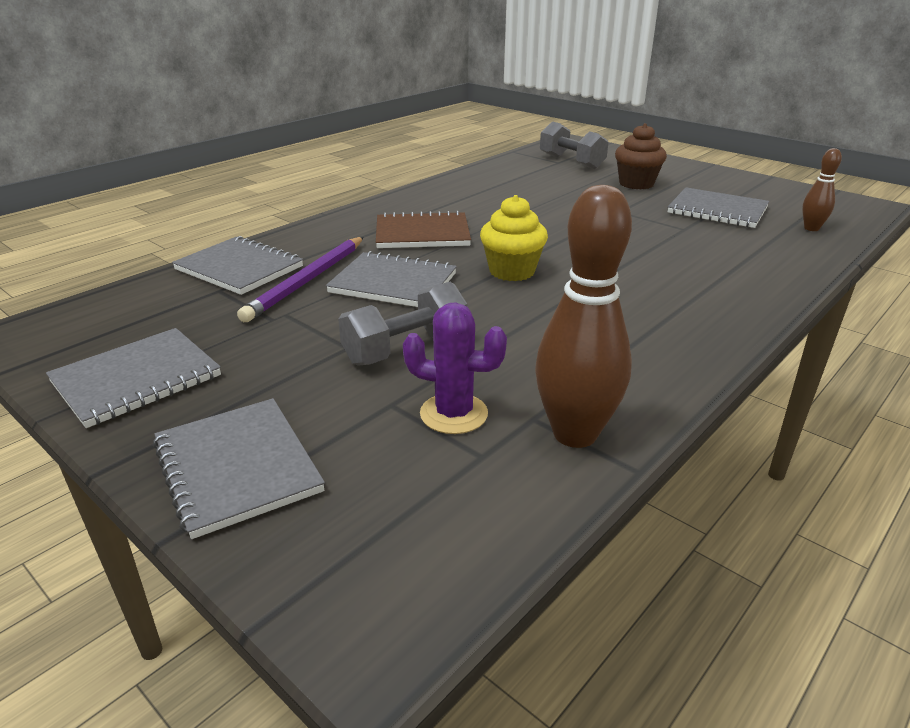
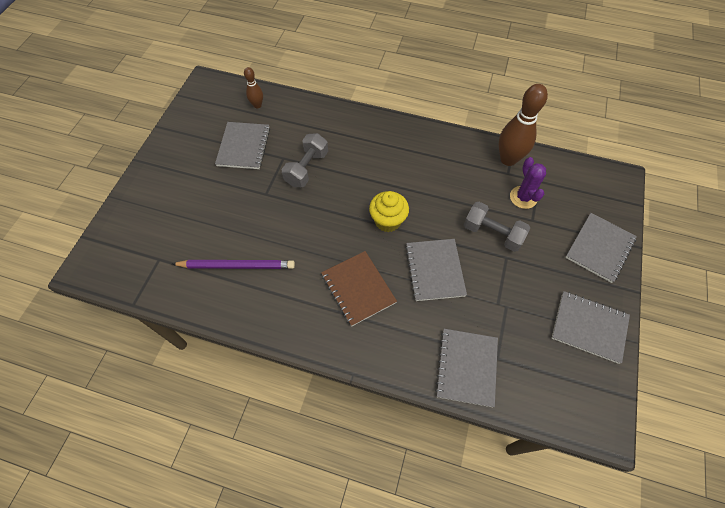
camera: 115 degrees left, 30 degrees up
(307, 281) = (458, 316): purple pencil -> purple pencil (237, 265)
(571, 162) = (156, 250): grey dumbbell -> grey dumbbell (307, 168)
(636, 184) = (202, 196): brown cupcake -> none

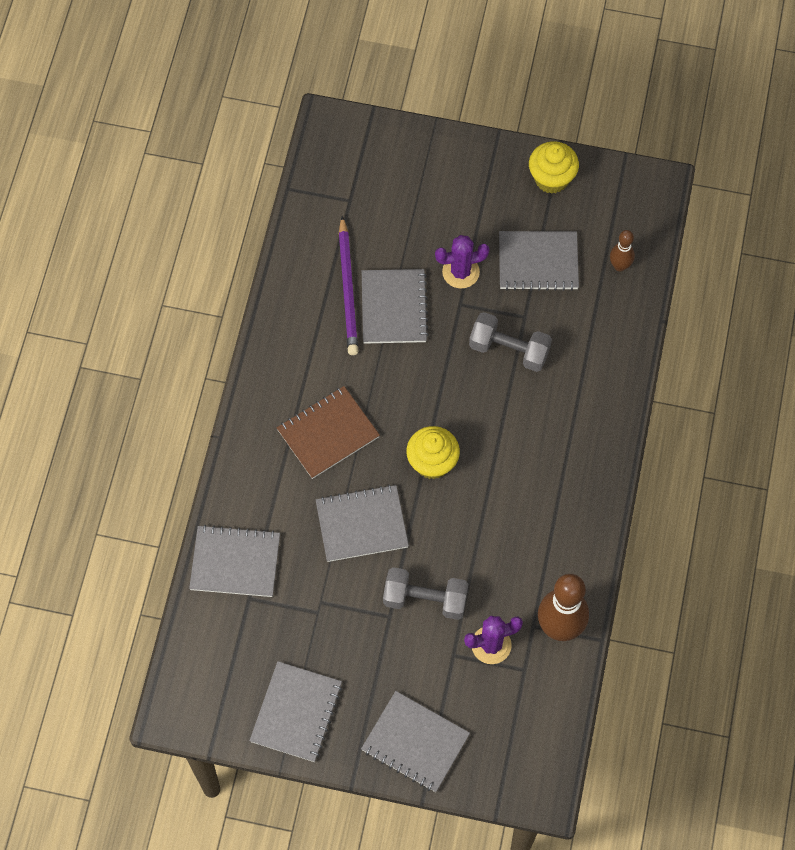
camera: 85 degrees right, 5 degrees up
(182, 134) = (551, 179): none -> yellow cupcake
(240, 191) = (460, 272): none -> purple cactus
(259, 235) = (394, 308): none -> grey notebook
(492, 233) = (425, 599): grey dumbbell -> grey dumbbell turned 75 degrees clockwise

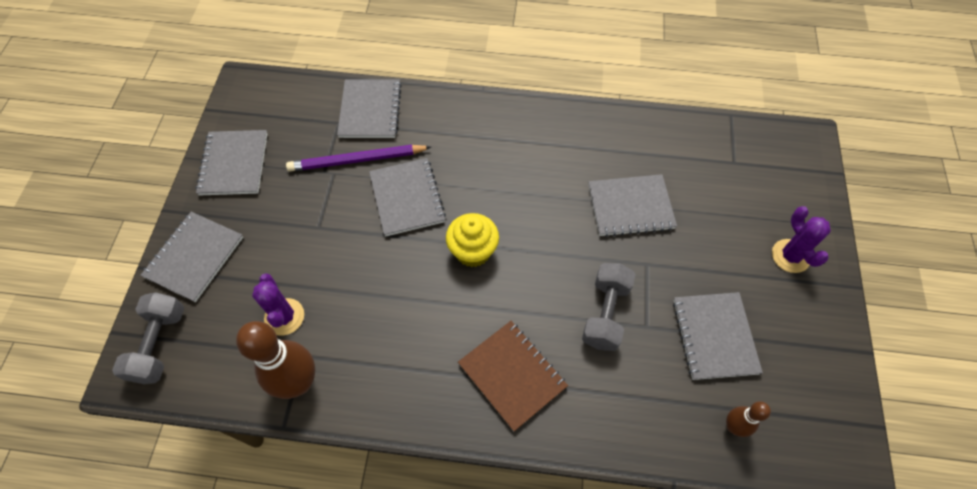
camera: 85 degrees right, 5 degrees down
(296, 712) = (234, 164): grey notebook -> grey notebook turned 75 degrees clockwise
(328, 433) = (494, 165): brown notebook -> brown notebook (512, 375)
(348, 289) = (641, 168): purple pencil -> purple pencil (357, 160)
(425, 599) = (333, 255): grey dumbbell -> grey dumbbell (159, 344)
(460, 272) = (683, 262): purple cactus -> purple cactus (790, 256)
(551, 179) = (820, 344): yellow cupcake -> none

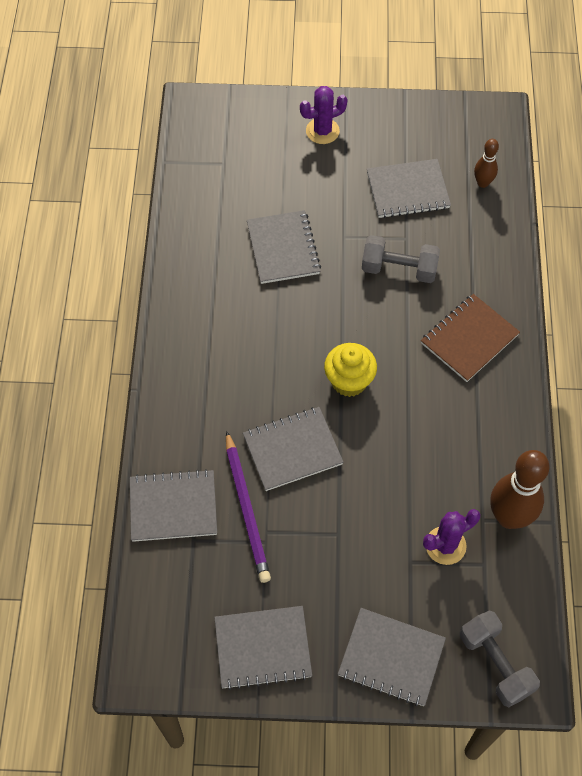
camera: 95 degrees left, 0 degrees up
(159, 344) = (495, 663): grey dumbbell -> grey dumbbell turned 60 degrees clockwise

